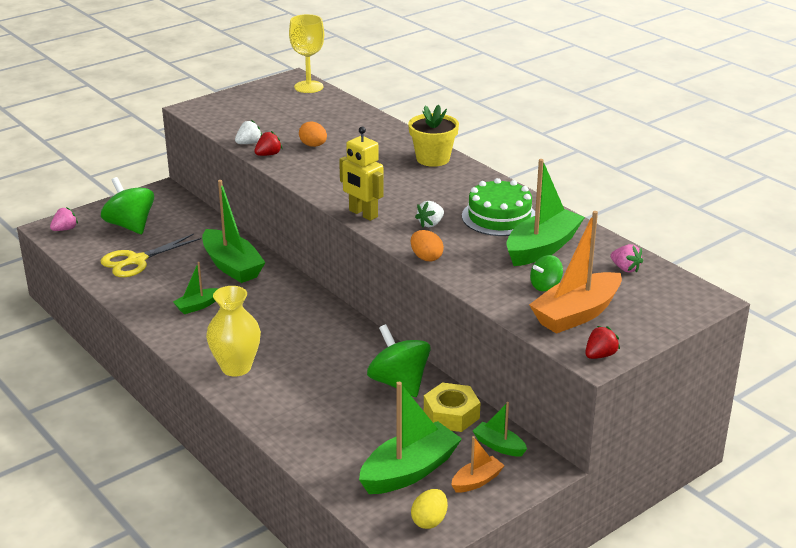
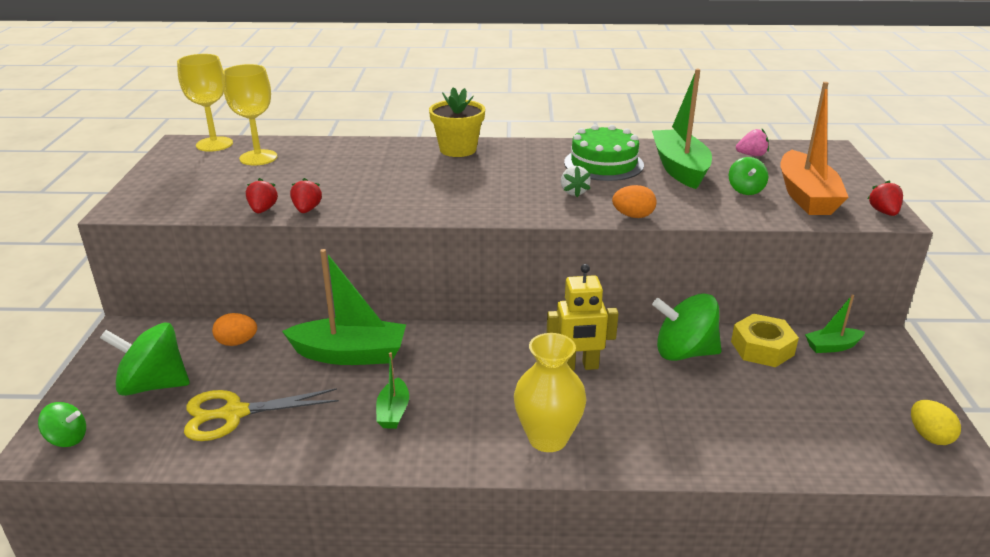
camera: 50 degrees left, 0 degrees up
(65, 229) = (67, 439): pink strawberry -> green spinning top
(136, 261) = (233, 414): yellow scissors -> yellow scissors turned 75 degrees clockwise
(249, 143) = (263, 210): white strawberry -> red strawberry
(312, 108) = (258, 158): none -> yellow goblet
(313, 145) = (333, 184): orange egg -> orange egg (237, 342)
(363, 214) = (508, 212): yellow robot -> yellow robot (578, 366)
(409, 471) = (837, 411): green boat -> none
(477, 481) = (880, 381): orange boat -> none

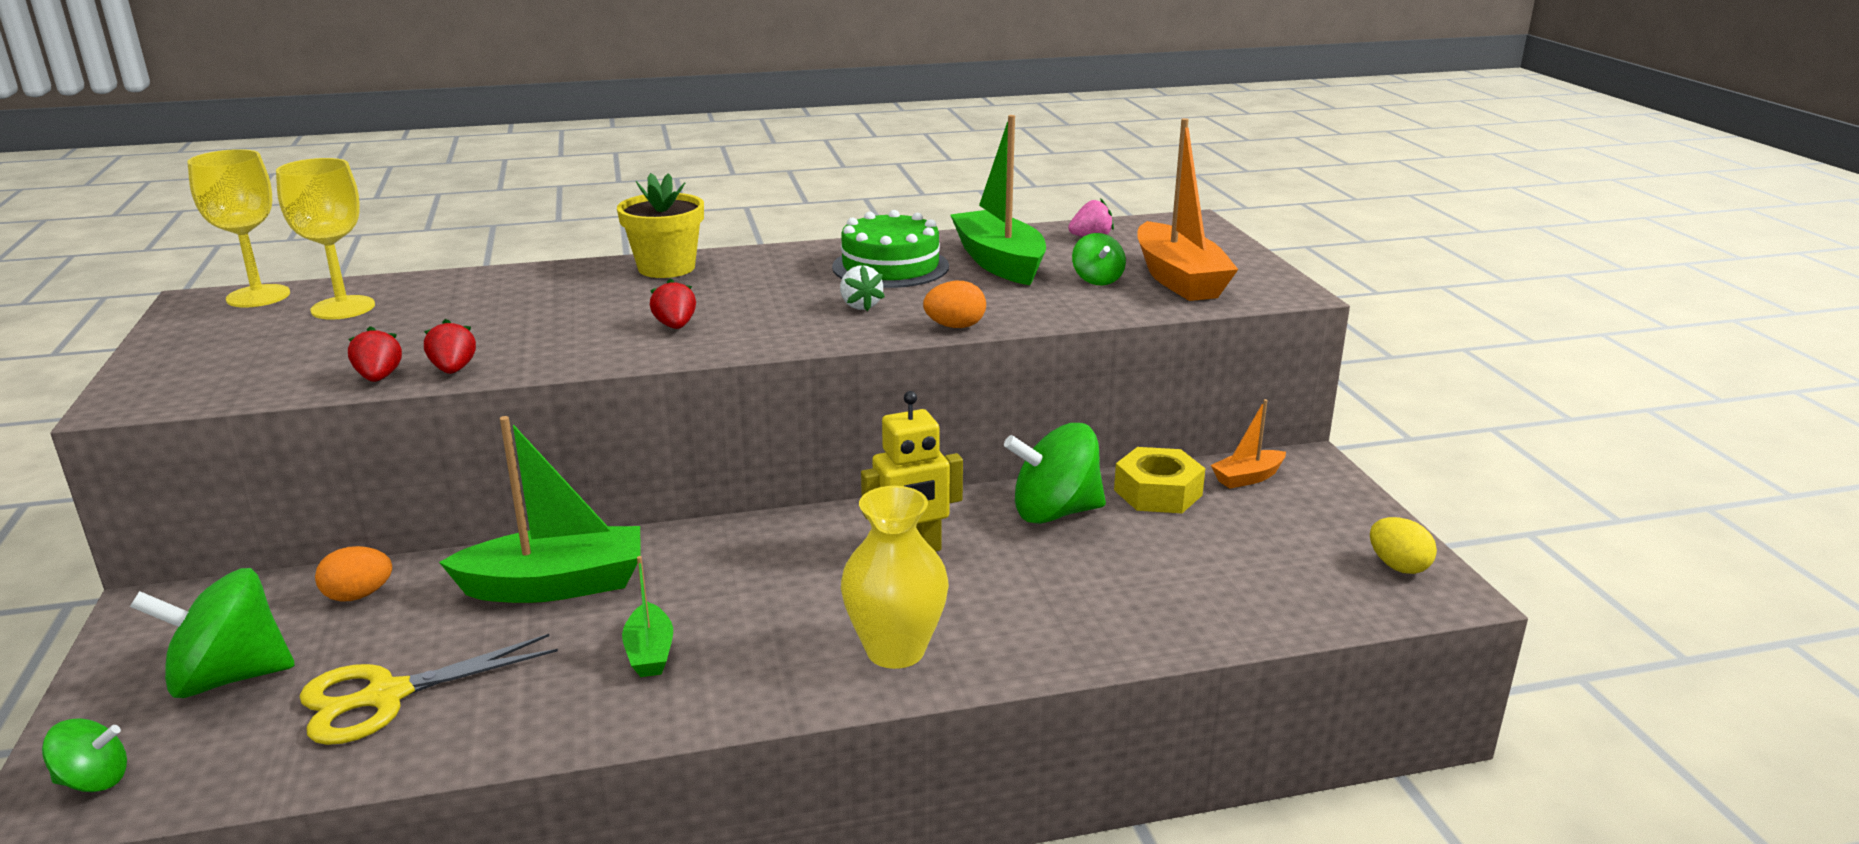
camera: 15 degrees left, 5 degrees down
(832, 346) = (1247, 478): green boat -> orange boat
(883, 212) = (1282, 288): red strawberry -> red strawberry (675, 326)

